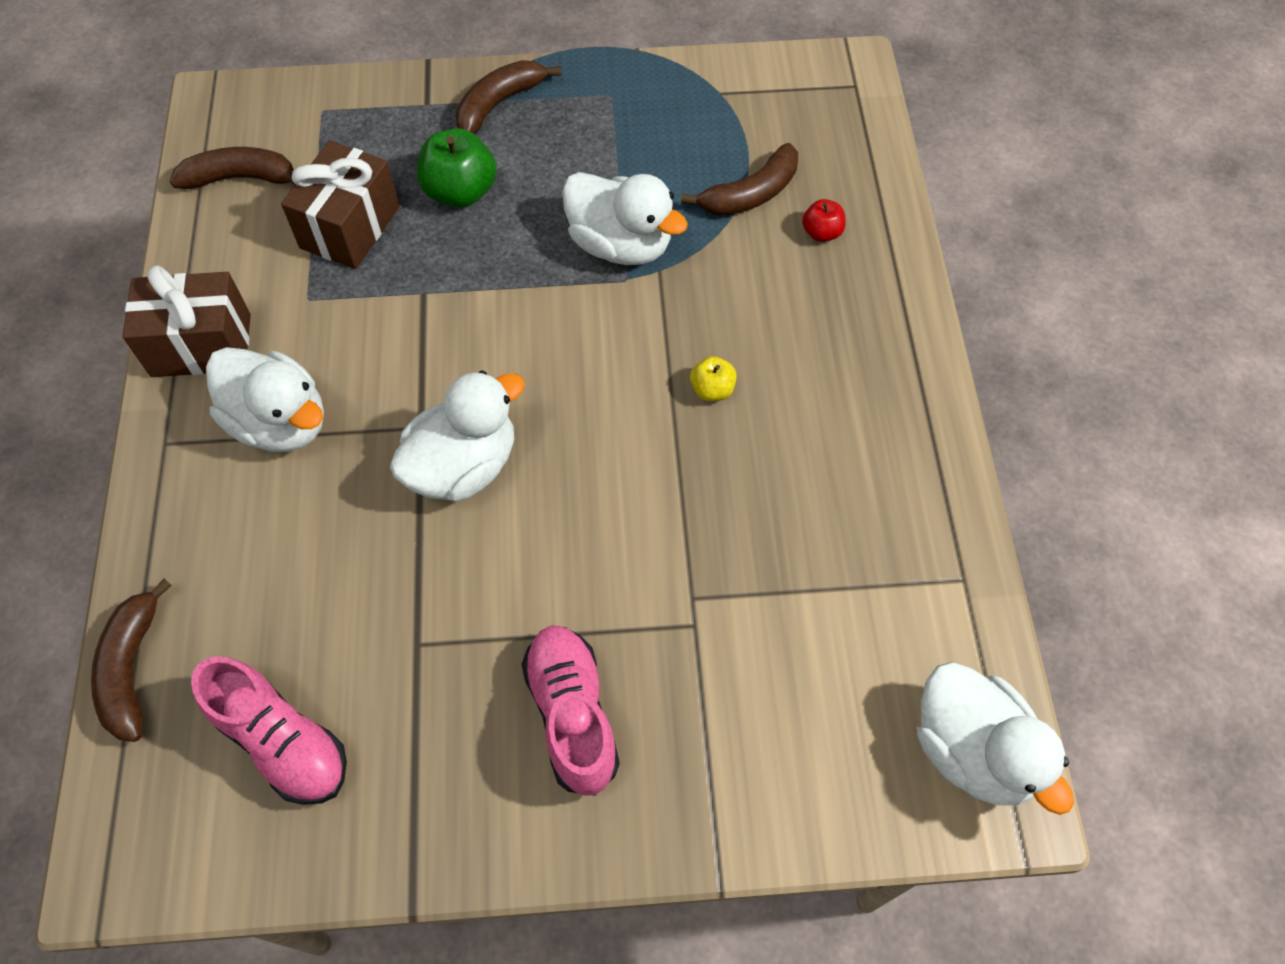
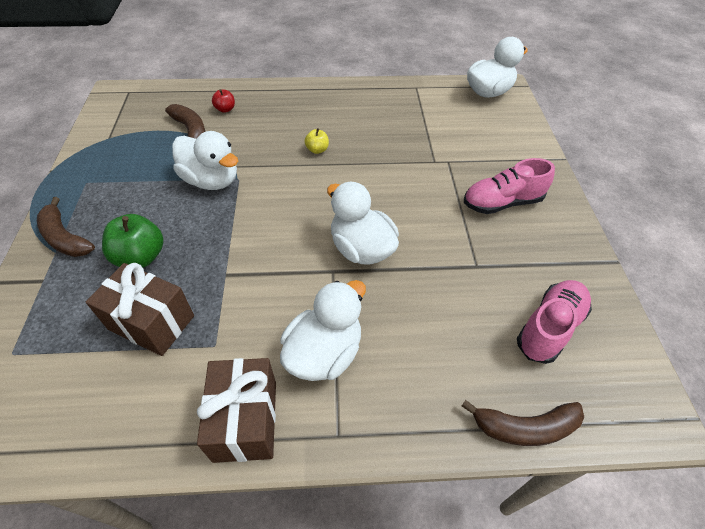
camera: 90 degrees left, 10 degrees down
(241, 178) = (66, 412): brown banana -> none
(620, 244) = (211, 180): white duck -> white duck turned 90 degrees clockwise

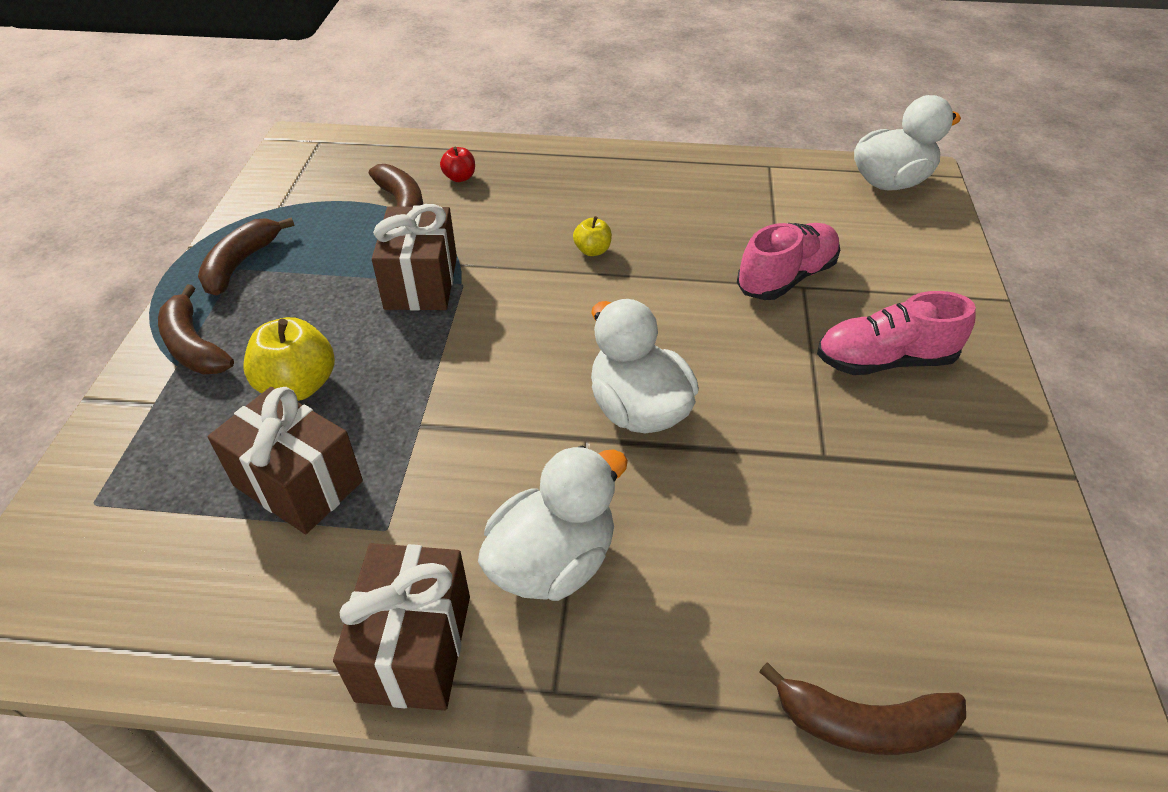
camera: 10 degrees right, 5 degrees down
(88, 179) = (241, 264): none -> brown banana
(141, 257) = (298, 385): green apple -> yellow apple
(211, 180) = (421, 283): white duck -> brown gift
(549, 328) = (933, 570): pink shoe -> pink shoe (786, 278)

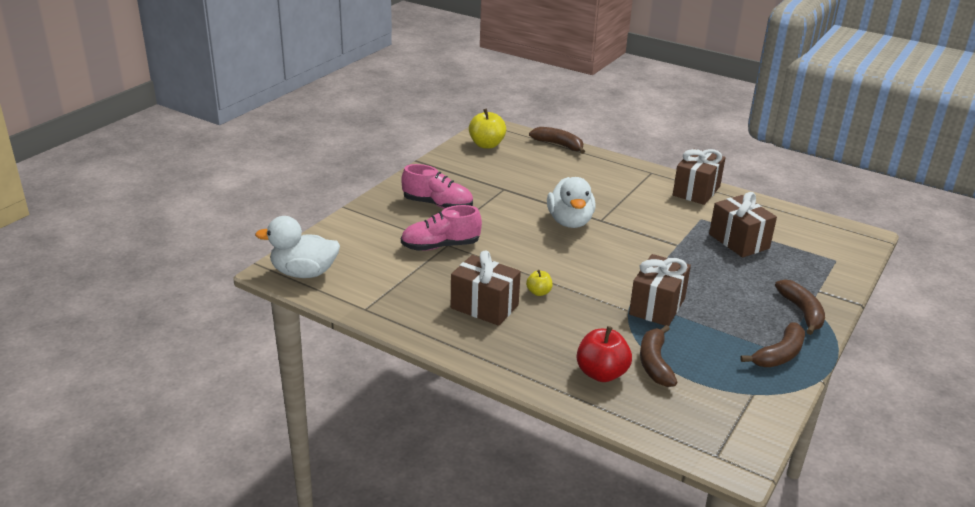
camera: 155 degrees left, 15 degrees down
(298, 385) = (738, 276): yellow apple -> yellow apple (486, 145)
(459, 177) = (601, 373): red apple -> red apple, size x1.85
(552, 561) = (636, 194): white duck -> none
(643, 209) = (484, 306): none -> brown gift

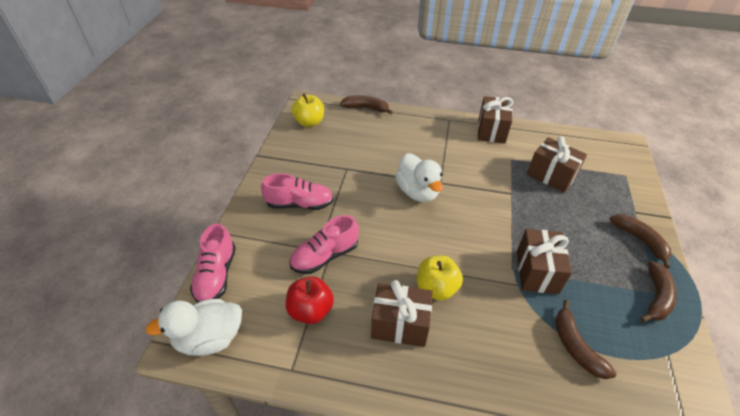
camera: 20 degrees left, 15 degrees up
(330, 235) = (216, 275): none -> pink shoe
(539, 292) = (436, 288): yellow apple -> yellow apple, size x1.85
(601, 373) = (542, 379): red apple -> red apple (310, 310)

